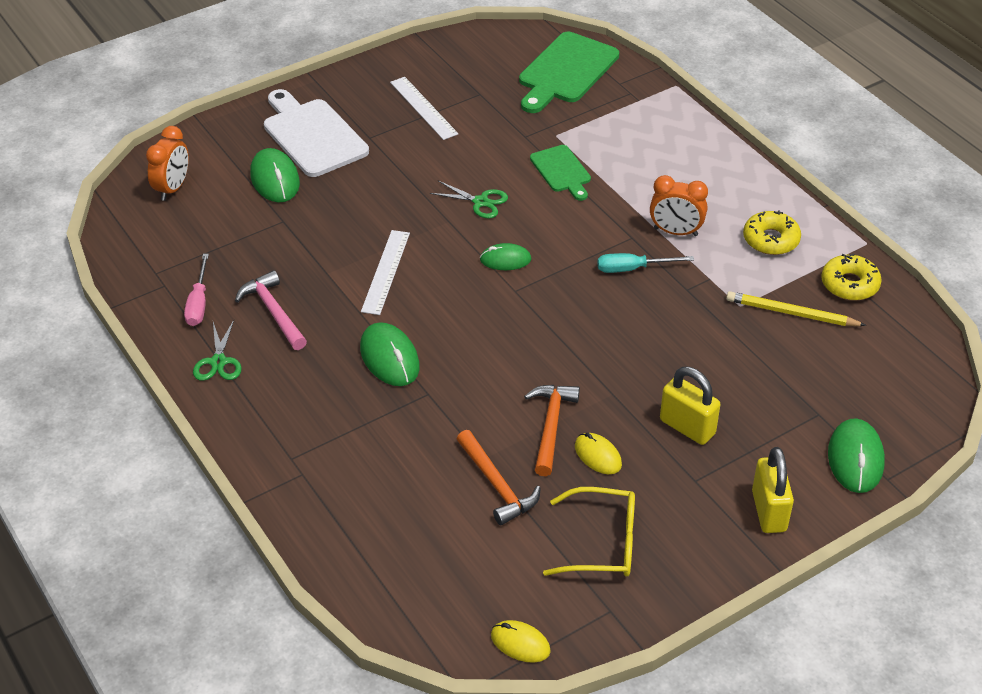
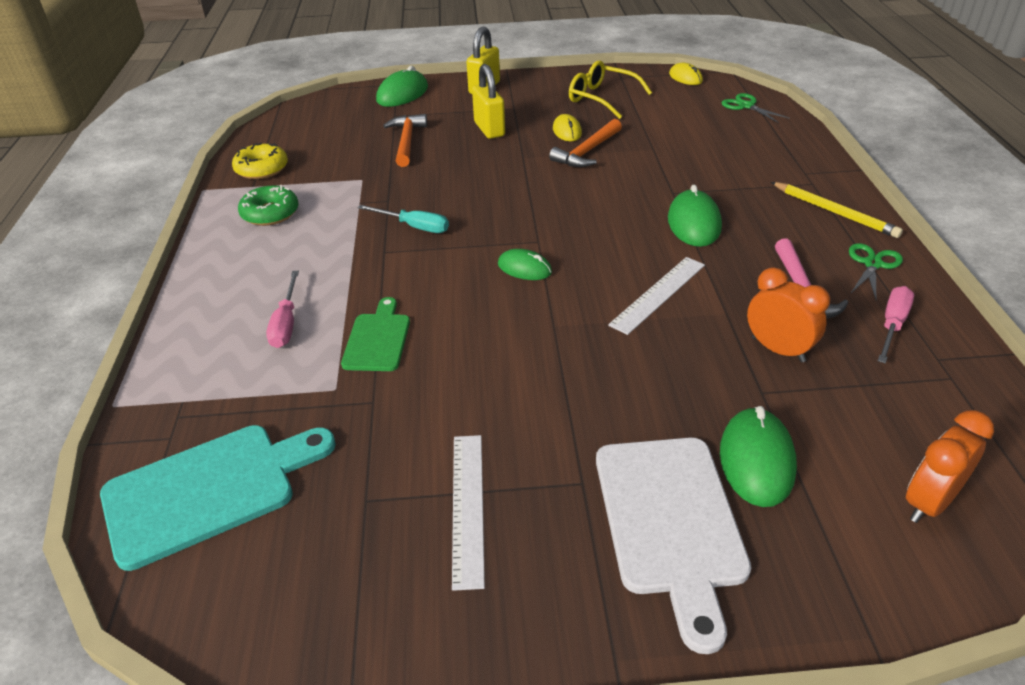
camera: 150 degrees left, 5 degrees down
(480, 202) = (501, 334): green scissors -> green scissors (746, 106)
(497, 485) = (652, 134): orange hammer -> orange hammer (406, 141)
(565, 71) = (209, 490): green cutting board -> turquoise cutting board
(636, 160) = (286, 323): none -> pink screwdriver
(675, 232) = (340, 243): orange clock -> orange clock (778, 349)
(771, 240) = (270, 213): yellow donut -> green donut
(791, 313) = (331, 165): yellow pencil -> yellow pencil (834, 212)

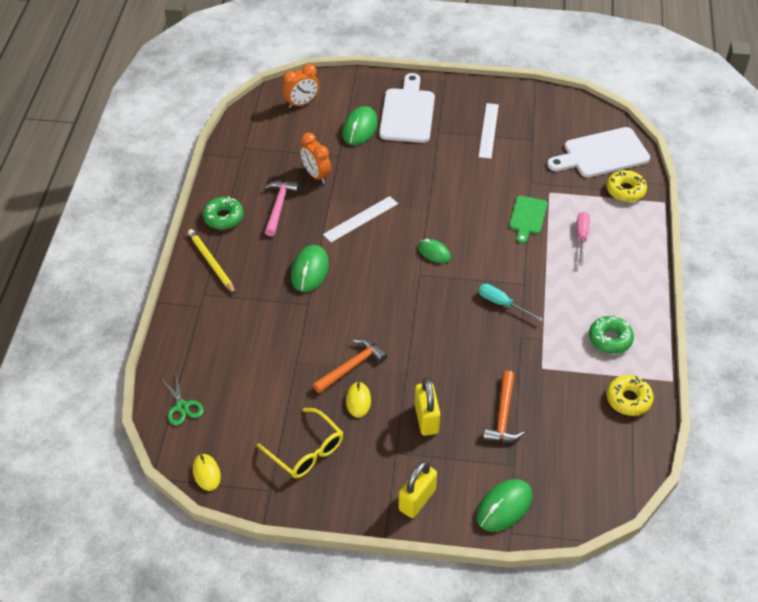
camera: 170 degrees left, 10 degrees up
(182, 416) = (625, 190): none -> yellow donut
(209, 490) = (602, 154): turquoise cutting board -> white cutting board
(872, 264) = (223, 217): green scissors -> green donut
(892, 325) = (247, 178): pink screwdriver -> none

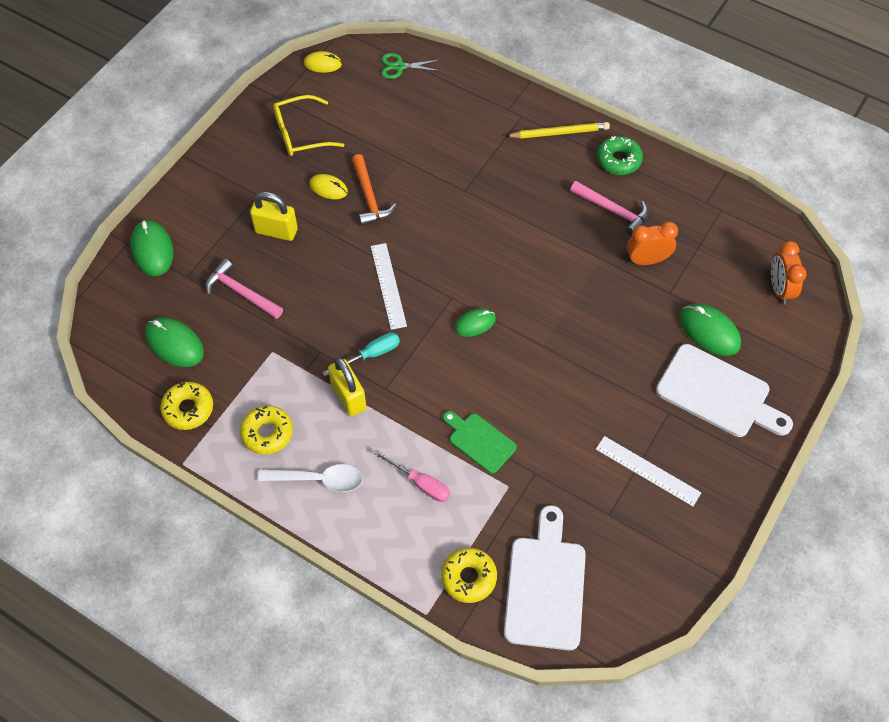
camera: 115 degrees right, 10 degrees up
(310, 270) = (507, 206): green mouse -> green mouse (174, 344)
(360, 219) = (558, 276): white ruler -> white ruler (388, 285)
(417, 500) = (202, 191): yellow padlock -> yellow padlock (348, 397)
(503, 415) = (241, 292): orange hammer -> pink hammer
(610, 339) = (267, 433): green donut -> yellow donut
(621, 293) = (318, 479): none -> white spoon

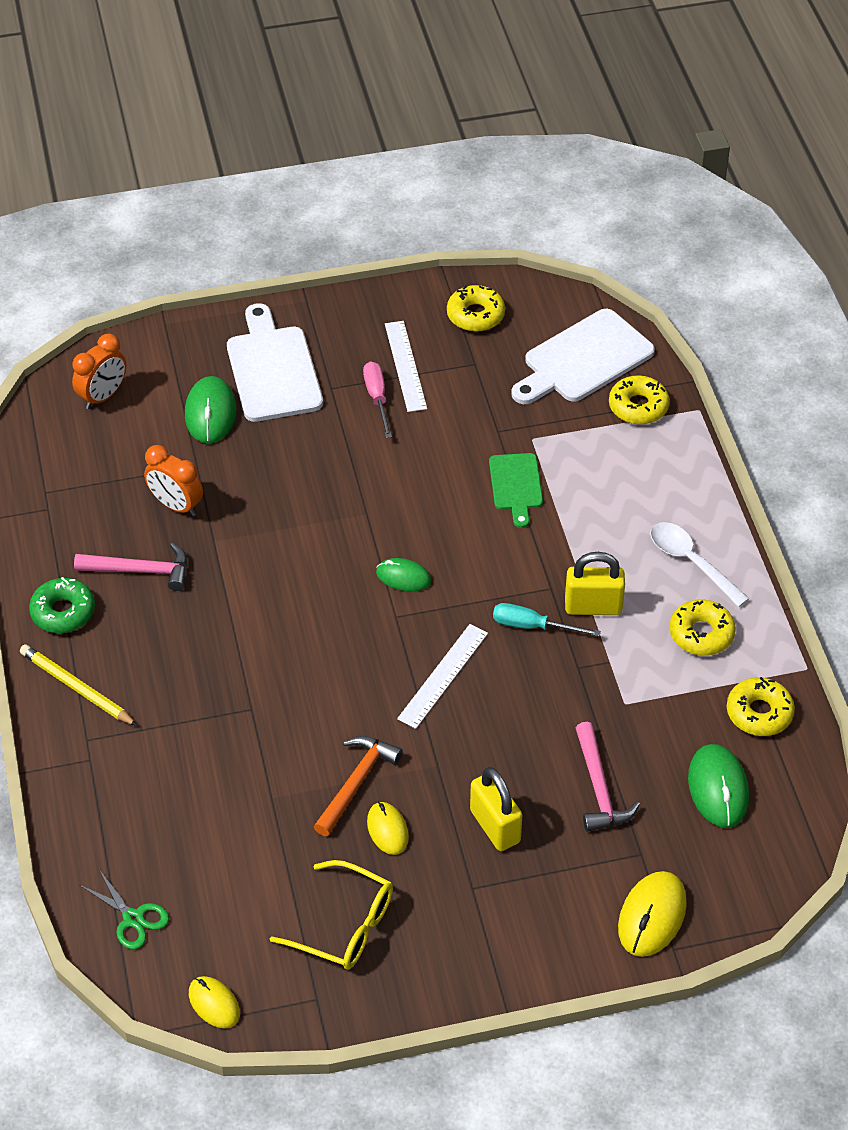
camera: 135 degrees left, 10 degrees down
(152, 250) = (652, 916): green mouse -> yellow mouse
(348, 397) = (593, 606): yellow padlock -> yellow padlock turned 75 degrees clockwise
(420, 483) = (604, 494): pink screwdriver -> pink screwdriver (377, 398)
(613, 211) = (140, 570): pink hammer -> pink hammer turned 105 degrees clockwise
(656, 557) = (475, 315): none -> yellow donut

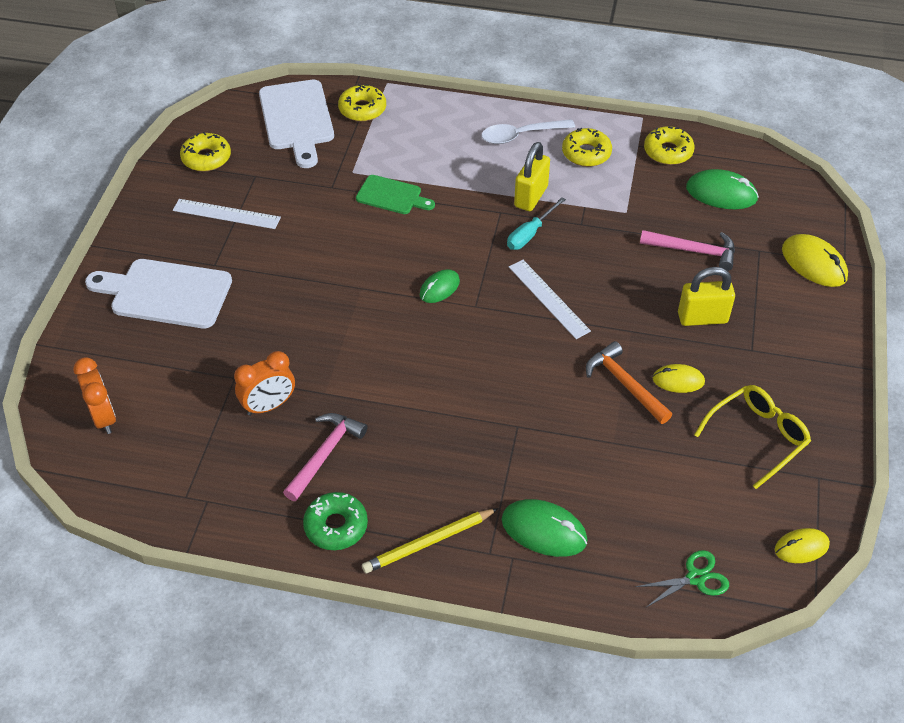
camera: 65 degrees left, 0 degrees up
(210, 413) = (182, 349): green mouse -> green mouse (544, 530)
(377, 398) = (247, 241): pink screwdriver -> none

